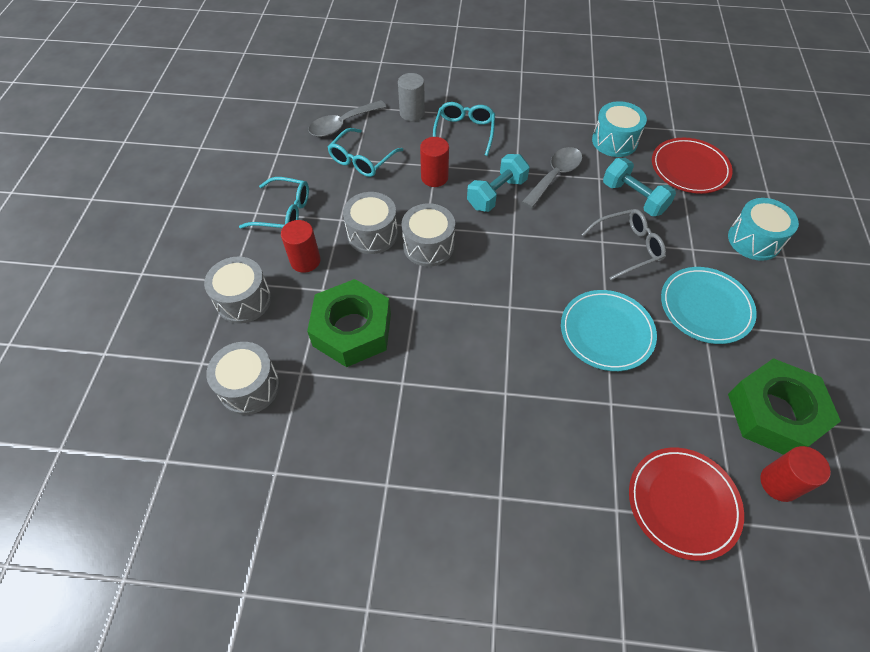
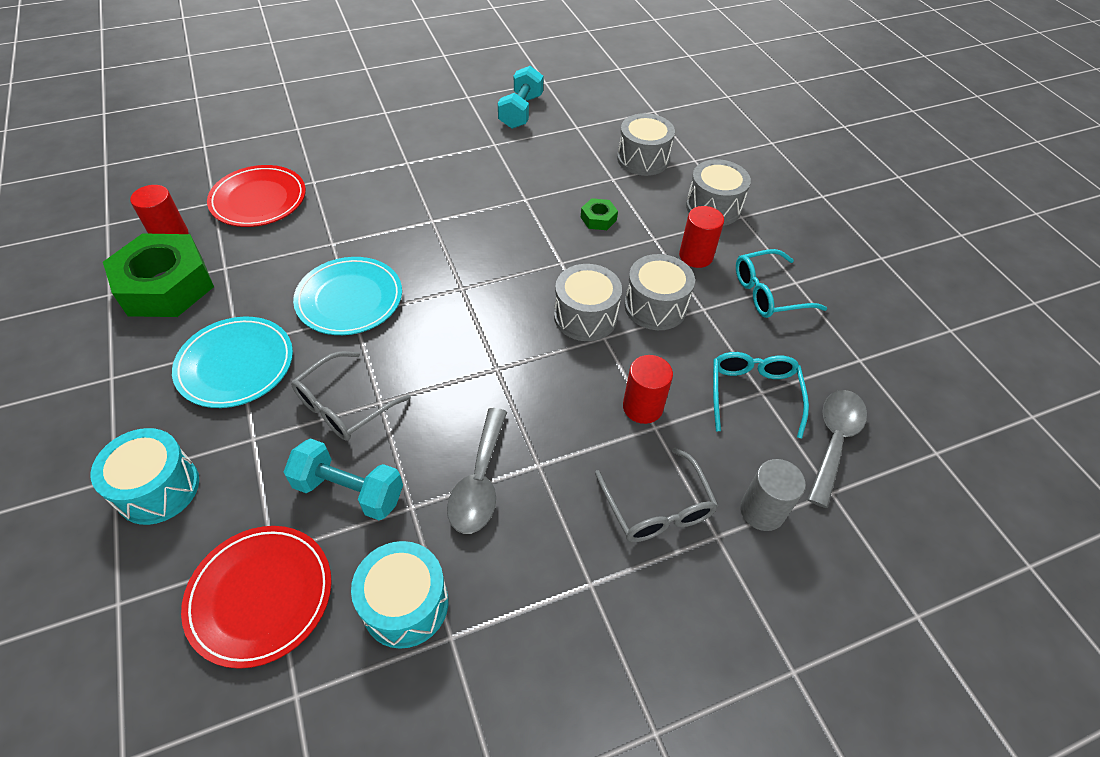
camera: 150 degrees right, 5 degrees down
(352, 330) = (598, 219): green nut -> green nut, size x0.43
(464, 132) = (657, 508): turquoise glasses -> grey glasses
(496, 194) = (547, 416): turquoise dumbbell -> turquoise dumbbell (521, 111)

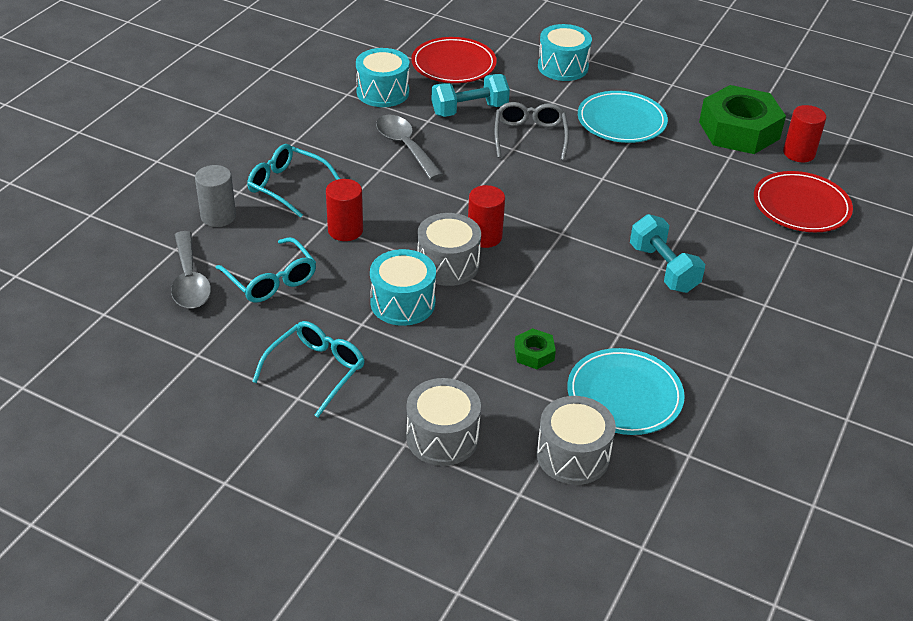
camera: 140 degrees right, 10 degrees down
(349, 299) = (621, 184): turquoise plate -> turquoise plate (624, 395)
(521, 111) = (769, 436): turquoise dumbbell -> turquoise dumbbell (663, 268)
(655, 306) = (403, 303): grey drum -> turquoise drum
(657, 508) = (287, 186): grey glasses -> turquoise glasses
(696, 256) = (410, 369): red cylinder -> red cylinder (484, 237)

